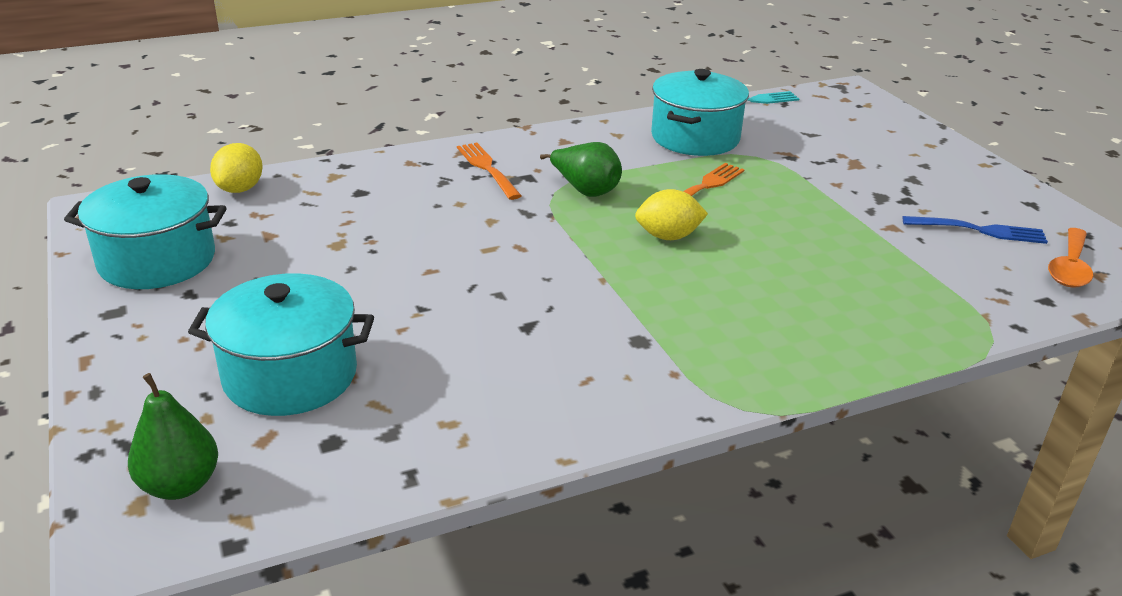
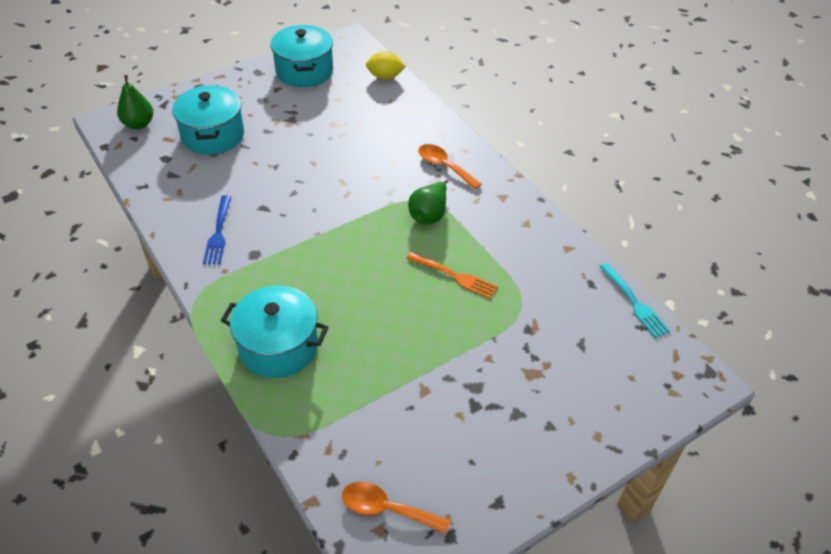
camera: 80 degrees right, 15 degrees up
(488, 169) = (444, 166): orange fork -> orange spoon
(668, 236) = (376, 260): yellow lemon -> none
(695, 138) = (539, 268): turquoise pot -> turquoise pot (278, 346)
(978, 230) = (434, 451): blue fork -> blue fork (218, 232)

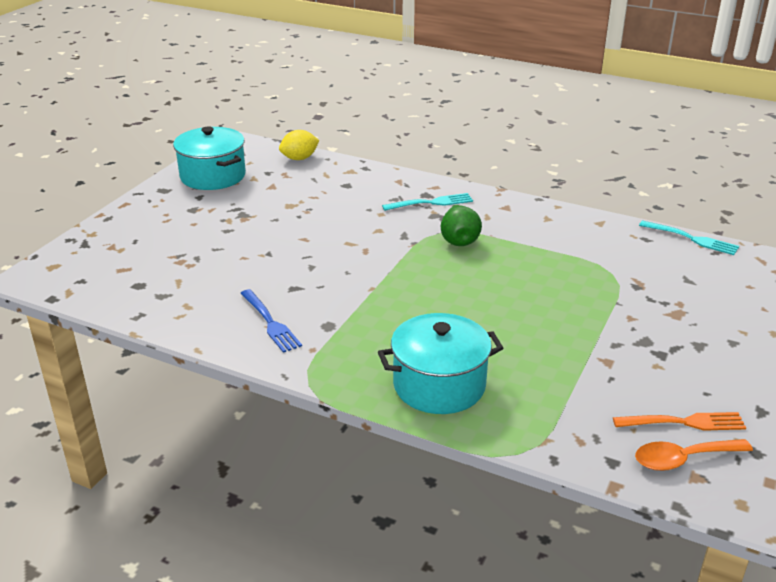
camera: 30 degrees left, 15 degrees down
(139, 124) = (73, 268): green pear -> none
(213, 135) = (172, 251): turquoise pot -> none
(444, 166) = (430, 203): orange spoon -> turquoise fork
(454, 276) = (532, 273): orange fork -> orange fork (683, 422)

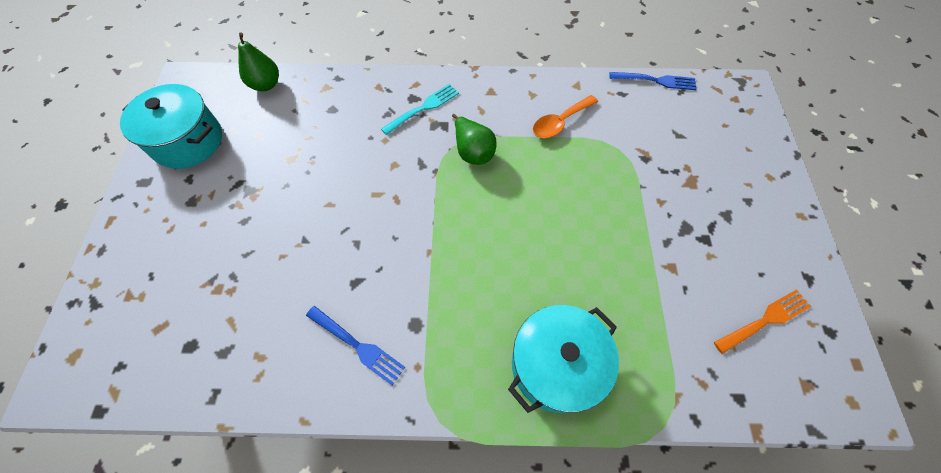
camera: 25 degrees left, 30 degrees up
(299, 158) = (266, 85): yellow lemon -> green pear
(683, 459) = (787, 368): orange spoon -> orange spoon (560, 122)
(691, 238) = (655, 81): turquoise fork -> blue fork

